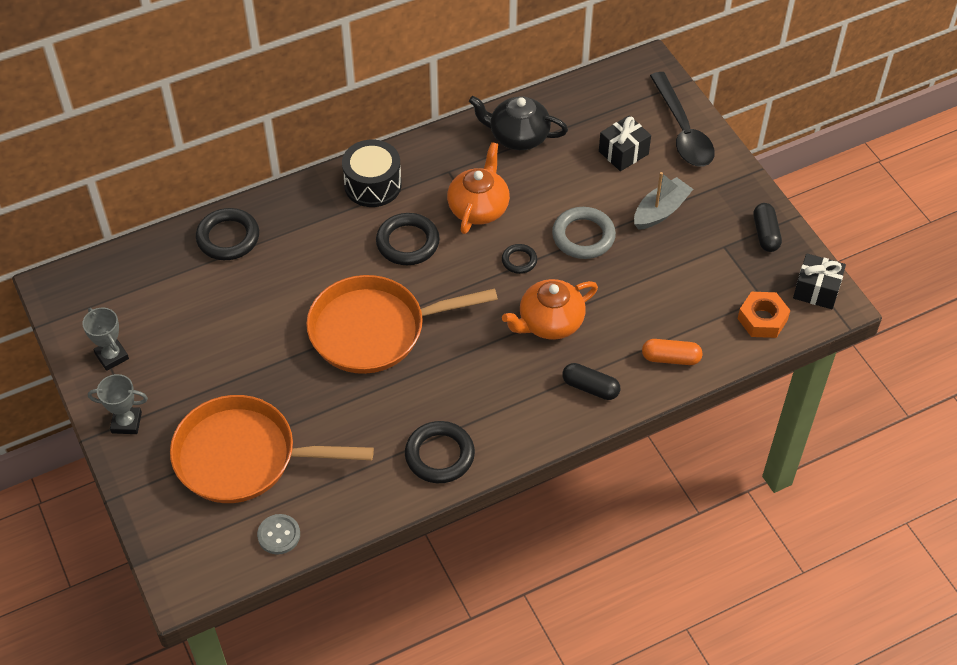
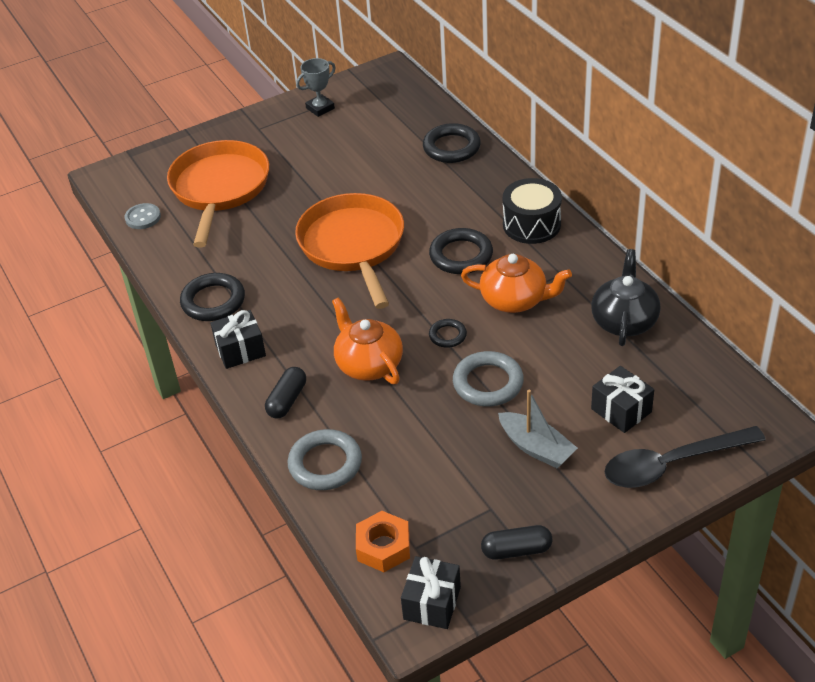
camera: 90 degrees right, 10 degrees down
(126, 423) = (255, 126): grey trophy -> none
(517, 428) = (240, 350): none -> black gift
(671, 358) = (325, 464): orange capsule -> grey ring

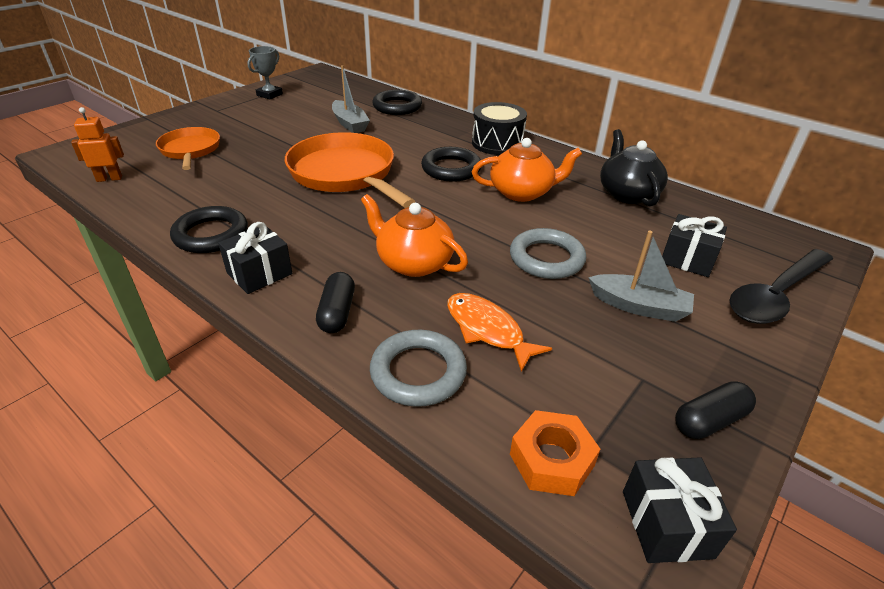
camera: 25 degrees left, 5 degrees down
(143, 217) = (109, 179): grey button -> orange robot
(219, 189) = (190, 150): orange pan -> orange pan, size x0.59
(387, 170) = (350, 124): none -> grey boat
(395, 441) = (487, 330): none -> orange fish
(447, 335) = (479, 227): black ring -> none

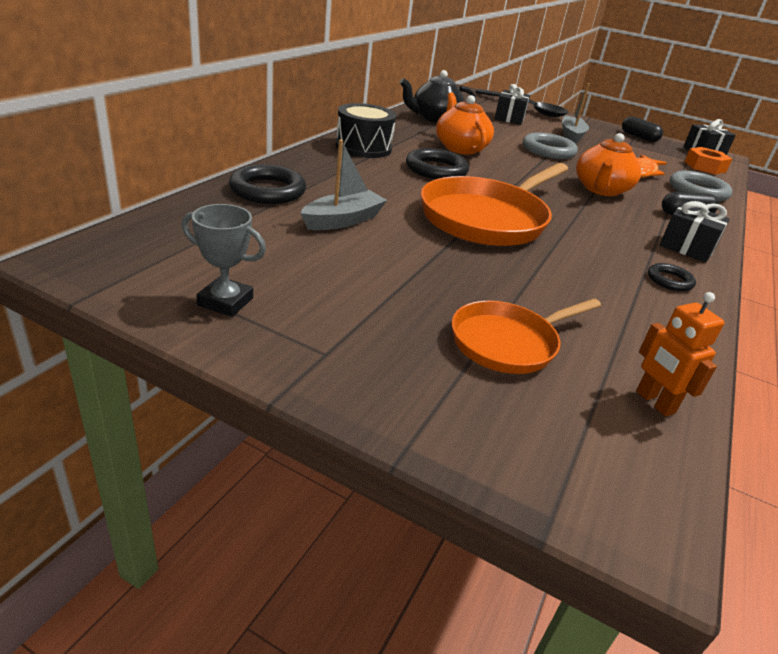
camera: 105 degrees left, 5 degrees down
(211, 235) = (669, 280): black ring -> black ring, size x0.56

